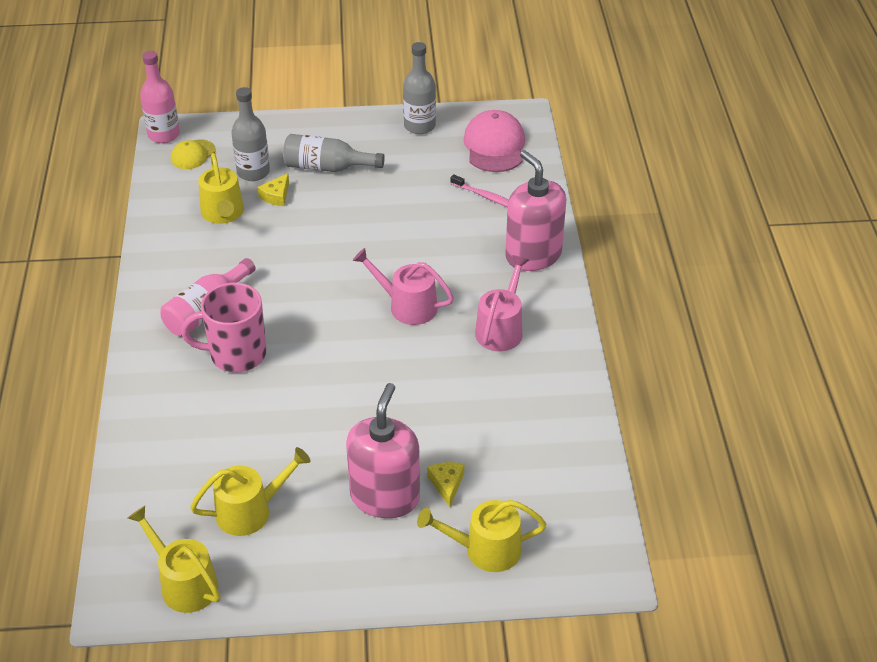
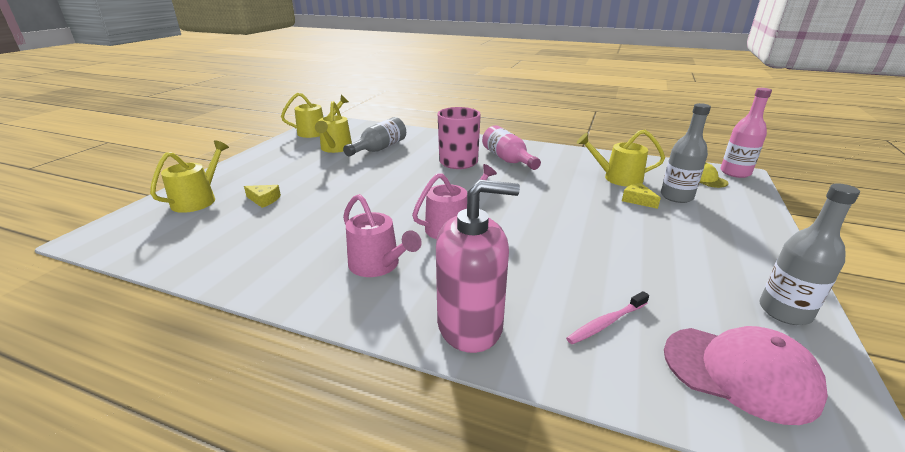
camera: 115 degrees right, 15 degrees down
(327, 167) = (683, 230): grey bottle -> grey bottle (379, 149)
(385, 497) = (288, 180): pink soap dispenser -> none

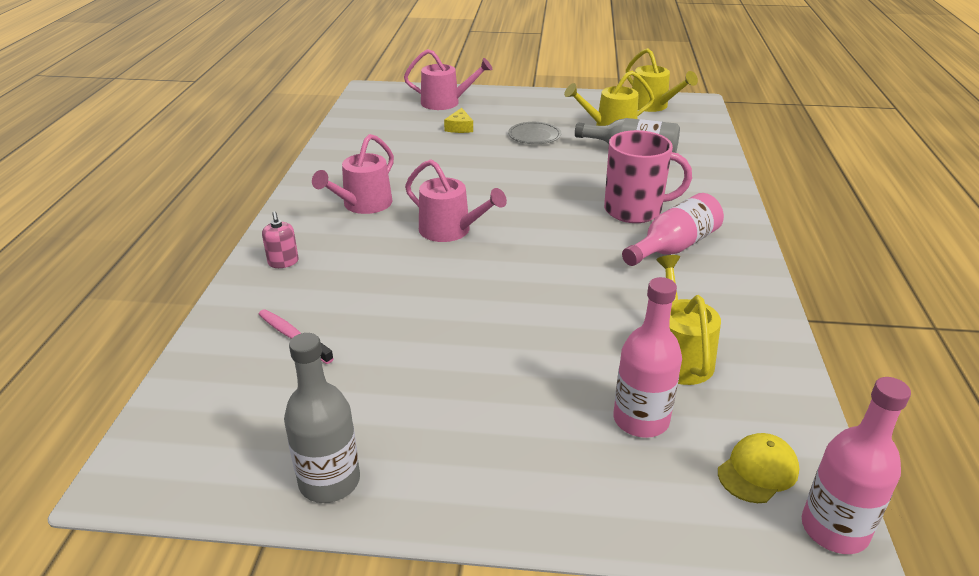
camera: 75 degrees right, 5 degrees up
(198, 200) = (445, 102): yellow watering can -> pink watering can
(318, 173) = (534, 136): none -> grey plate
(470, 325) = (283, 262): pink soap dispenser -> pink soap dispenser, size x0.42
(637, 200) = (600, 374): yellow cheese -> none
(676, 197) = (641, 420): grey bottle -> pink bottle
(740, 372) = (224, 420): pink cap -> none

